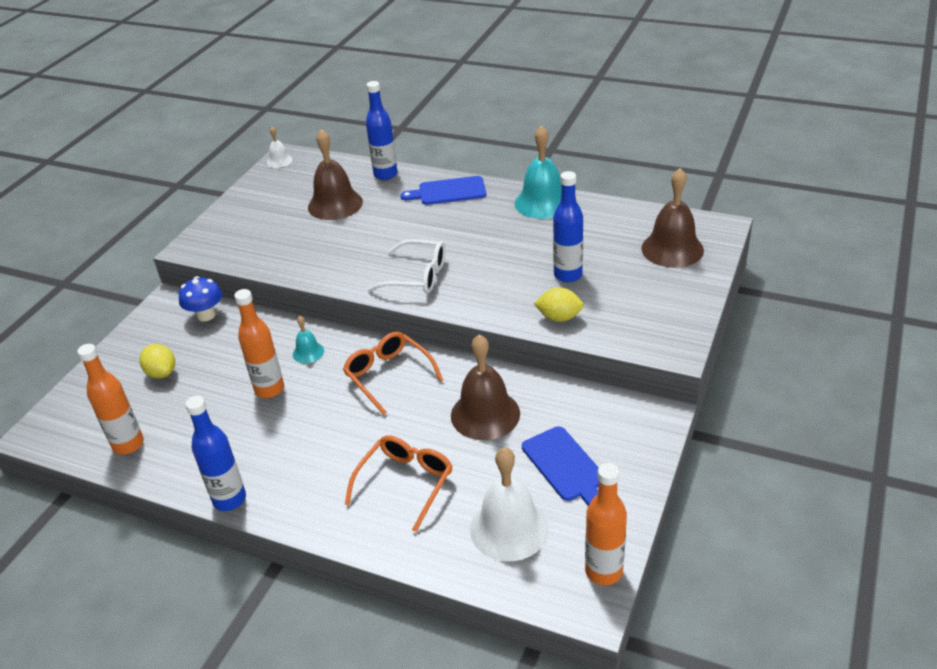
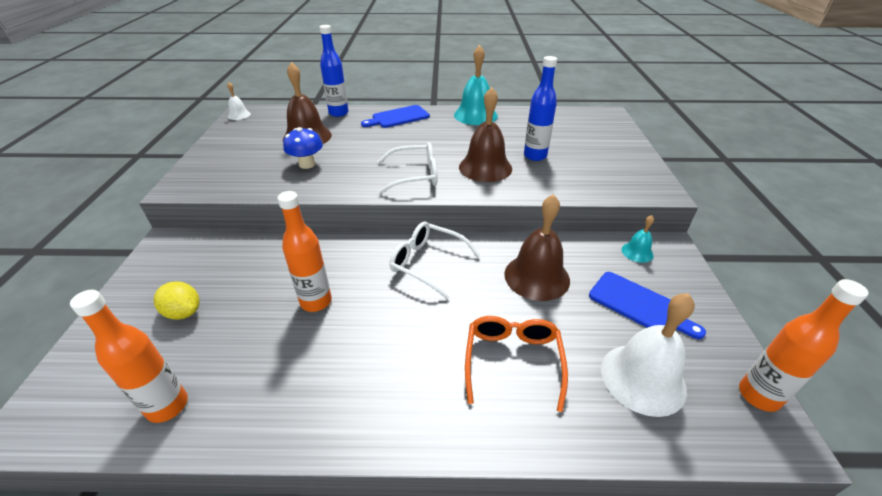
camera: 25 degrees left, 0 degrees up
(206, 315) = (214, 247): blue mushroom -> blue mushroom (307, 164)
(229, 499) = (330, 439): blue bottle -> none
(308, 352) = (338, 259): turquoise bell -> turquoise bell (637, 252)
(388, 375) = (427, 263): orange glasses -> white glasses
(559, 317) = (555, 185): yellow lemon -> none
(672, 249) = (592, 129): brown bell -> brown bell (485, 167)

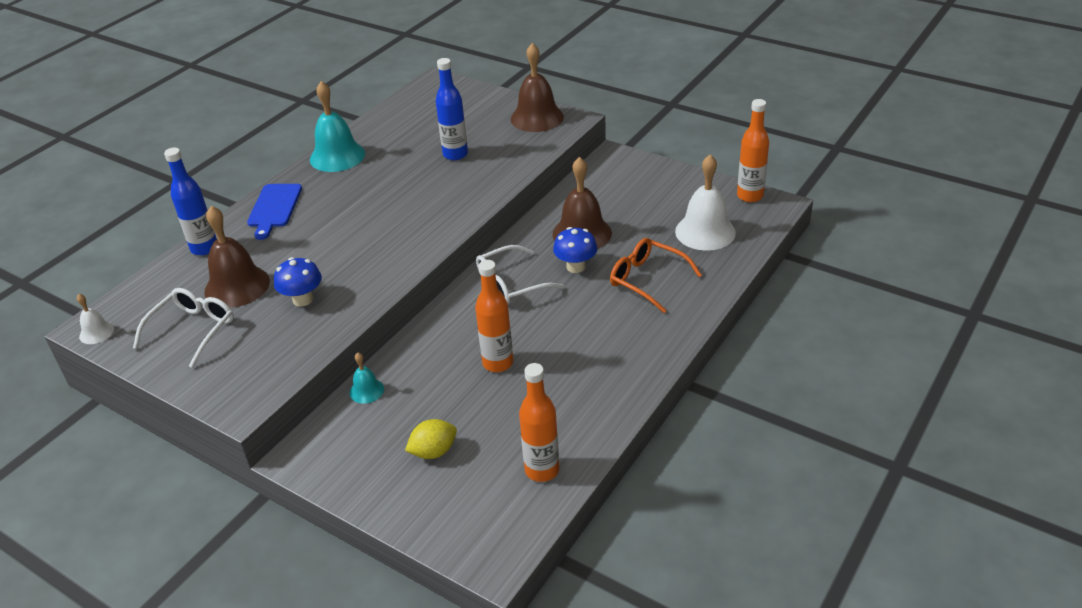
camera: 55 degrees left, 0 degrees up
(415, 176) = (408, 235): white glasses -> white glasses (193, 330)
(485, 167) = (442, 189): brown bell -> brown bell (537, 118)
(485, 294) = (576, 267): none -> blue mushroom
(637, 252) = (603, 173): turquoise bell -> turquoise bell (366, 390)
(639, 305) = (651, 201): blue cutting board -> none

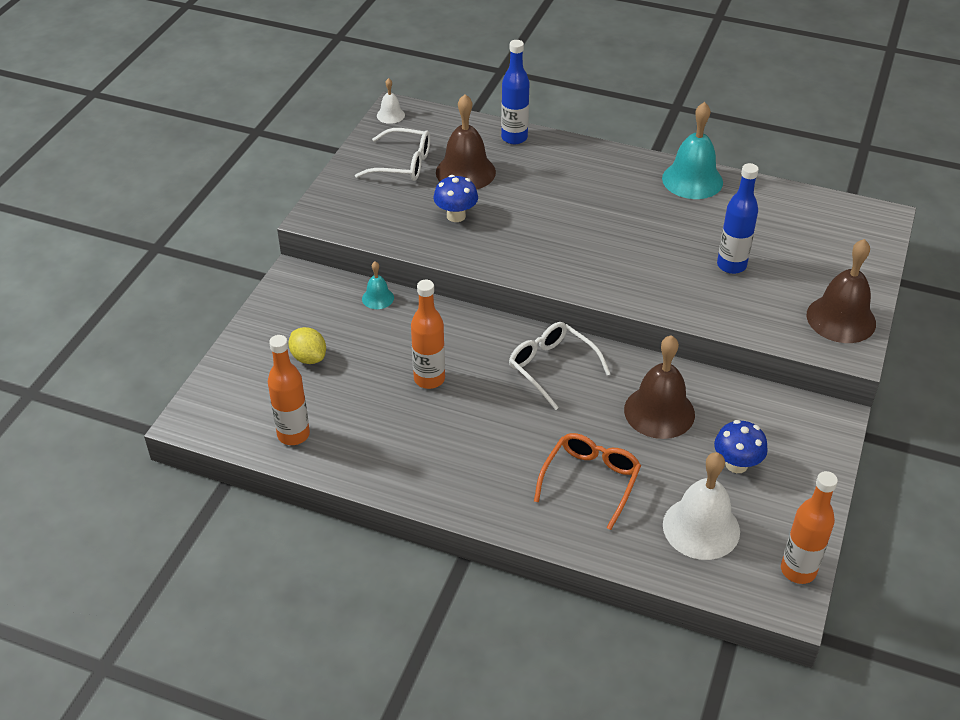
camera: 75 degrees right, 5 degrees up
(274, 208) = (588, 162): blue cutting board -> none
(576, 267) = (596, 415): blue mushroom -> blue mushroom (736, 464)

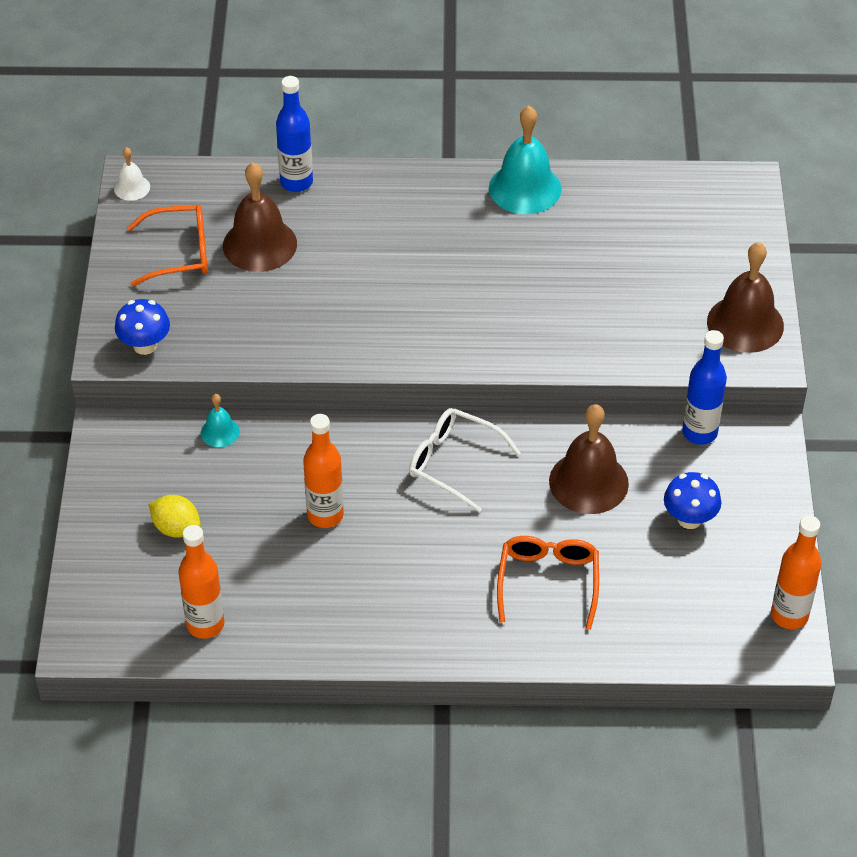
camera: 20 degrees left, 5 degrees up
(403, 164) = (180, 253): white glasses -> orange glasses
(456, 216) = (275, 307): blue mushroom -> blue mushroom (145, 345)
(701, 528) = (679, 599): white bell -> none
(731, 265) = (608, 289): blue bottle -> blue bottle (699, 433)

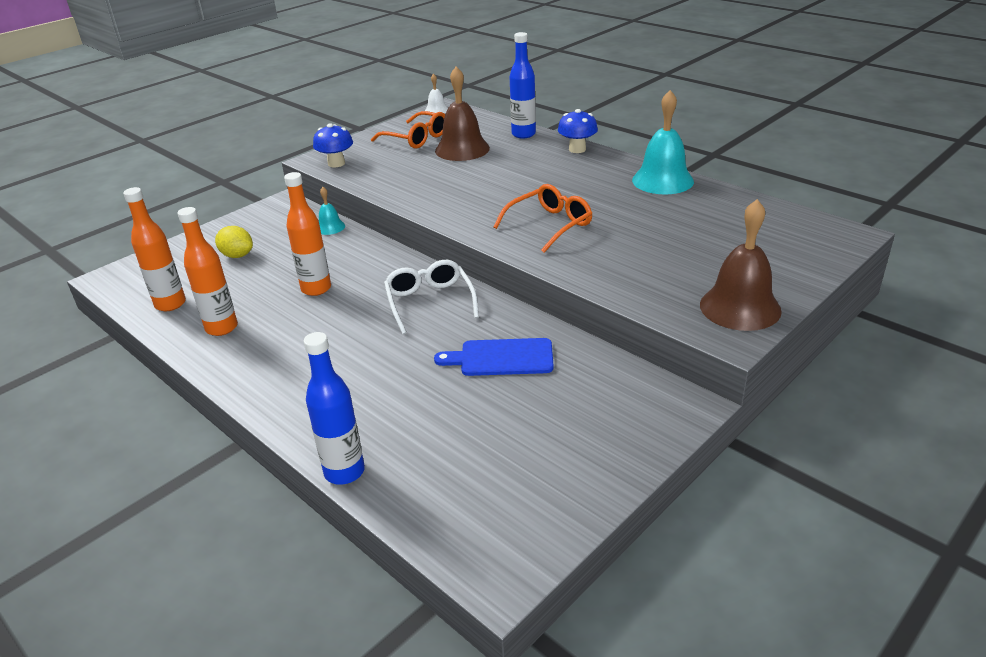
camera: 45 degrees right, 15 degrees down
(176, 528) = (237, 255): yellow lemon -> yellow lemon turned 45 degrees counterclockwise
(548, 582) = (384, 399): orange glasses -> orange glasses (550, 225)
(588, 482) = (502, 358): brown bell -> blue cutting board
(689, 519) = (545, 422): blue mushroom -> blue mushroom (577, 149)
(699, 433) = (630, 373): blue bottle -> blue bottle (344, 472)
(789, 615) = (536, 546): orange bottle -> orange bottle (221, 328)

